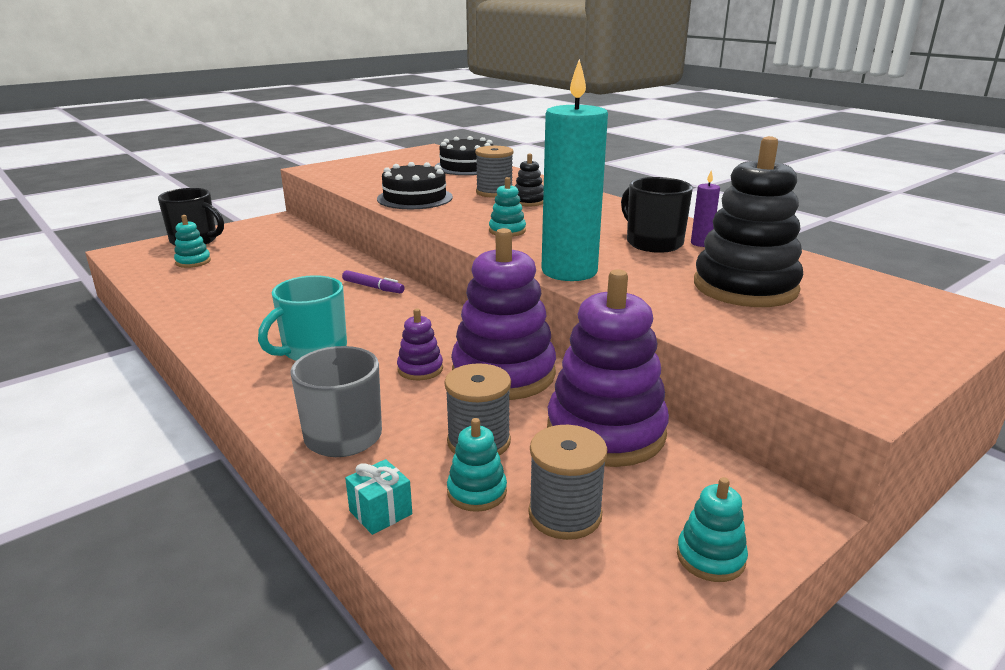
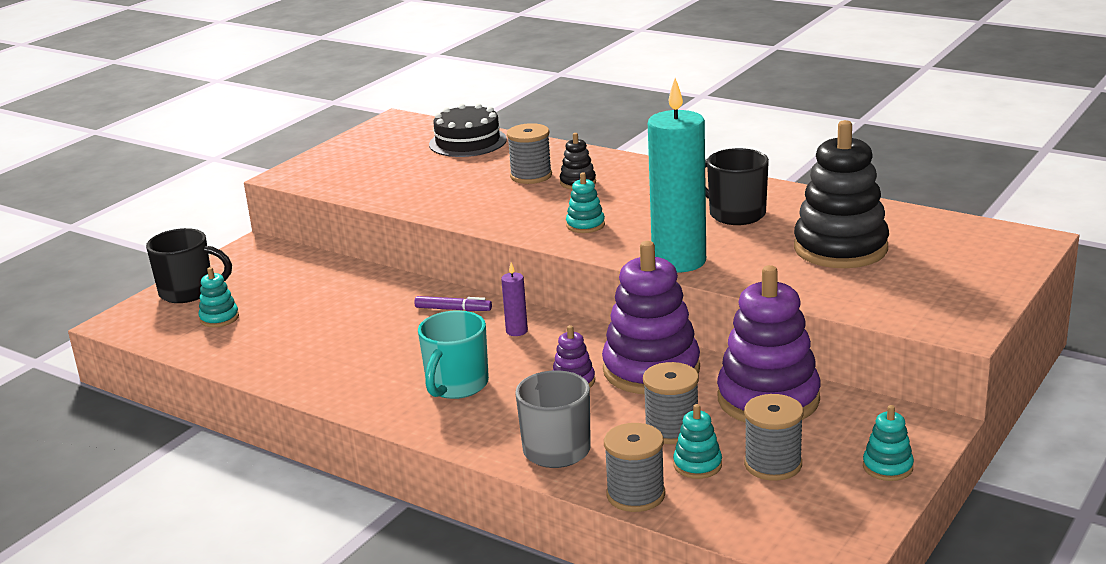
camera: 15 degrees left, 0 degrees up
(380, 512) = (635, 495): turquoise gift -> grey spool
(415, 198) = (450, 199): black cake -> none
(701, 243) = (780, 206): purple candle -> purple candle (516, 331)

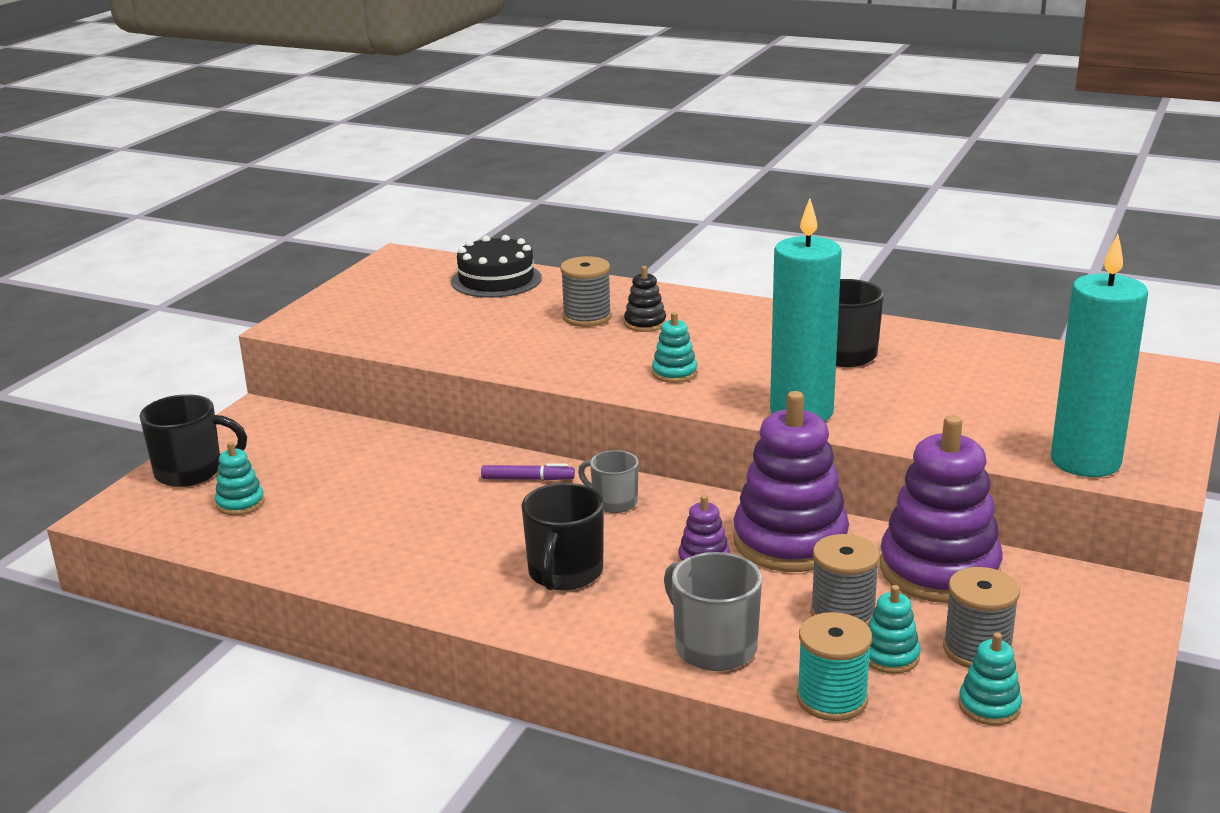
camera: 10 degrees left, 0 degrees up
(456, 385) = (564, 573): turquoise mug -> black mug
(516, 331) = (613, 502): purple candle -> grey mug
(635, 495) = (832, 699): grey spool -> turquoise spool
(840, 248) = (978, 390): black stacking toy -> none
(887, 467) = (1108, 645): turquoise stacking toy -> turquoise stacking toy (989, 706)
(906, 312) = (1085, 461): none -> turquoise candle

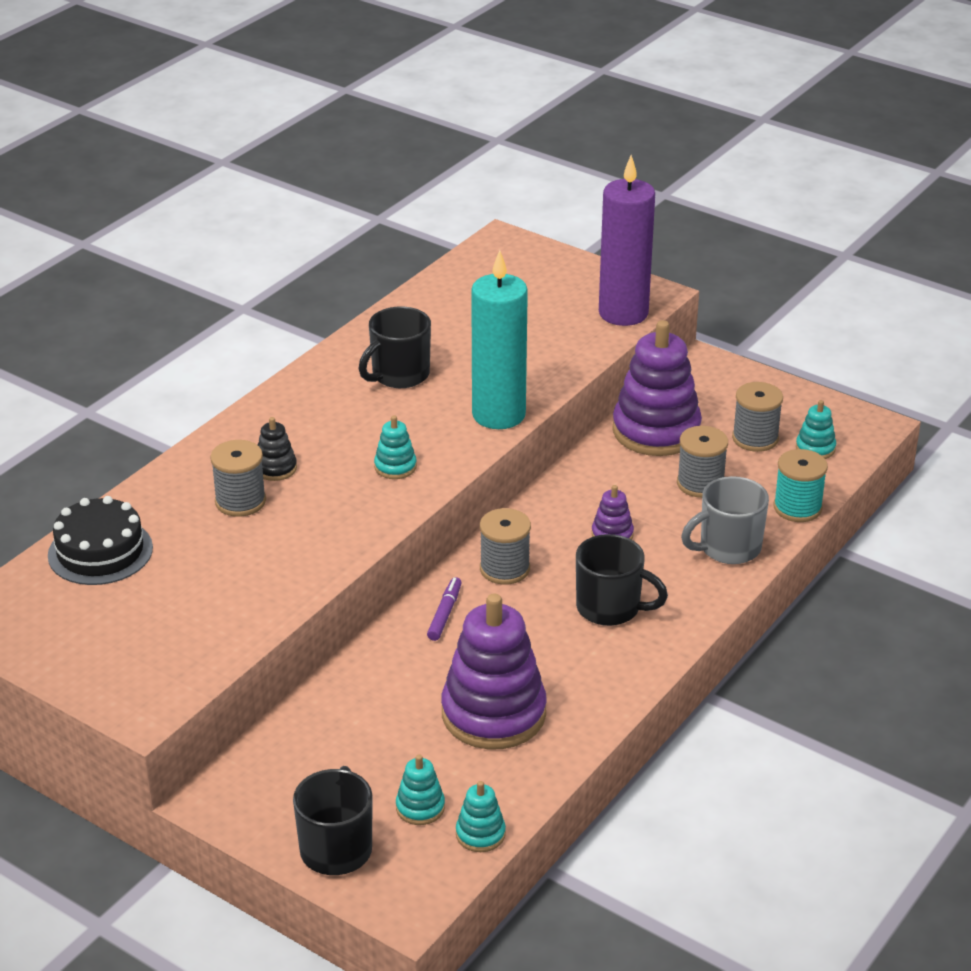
camera: 80 degrees left, 10 degrees up
(613, 502) = (504, 569): grey mug -> grey spool
(790, 541) = (597, 488): purple stacking toy -> purple stacking toy (493, 714)
(890, 656) = (755, 474): turquoise stacking toy -> turquoise stacking toy (480, 834)
(1085, 461) = (623, 313): turquoise candle -> purple candle

